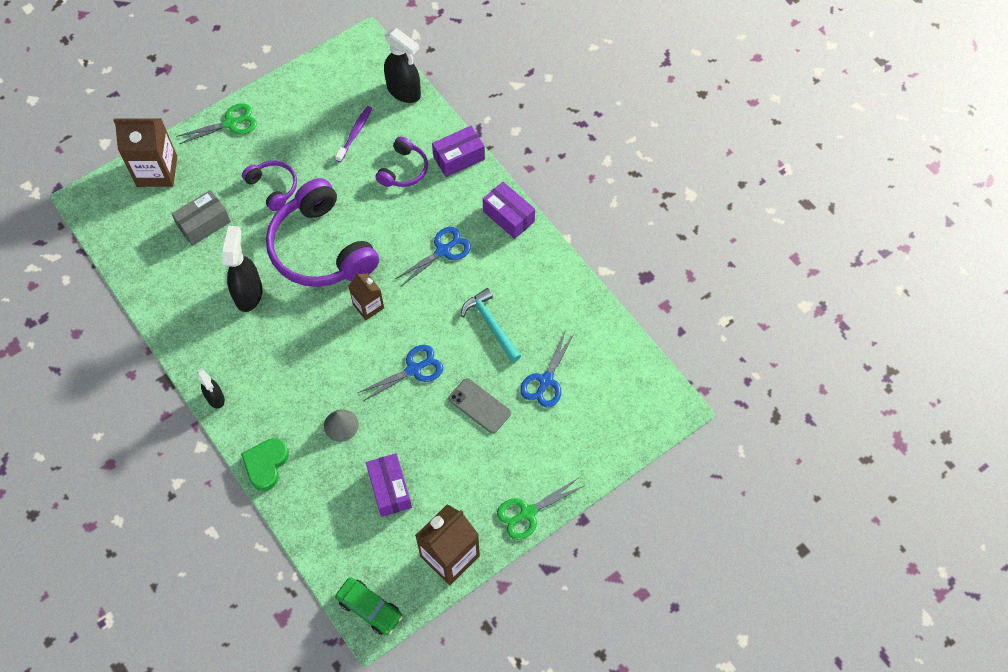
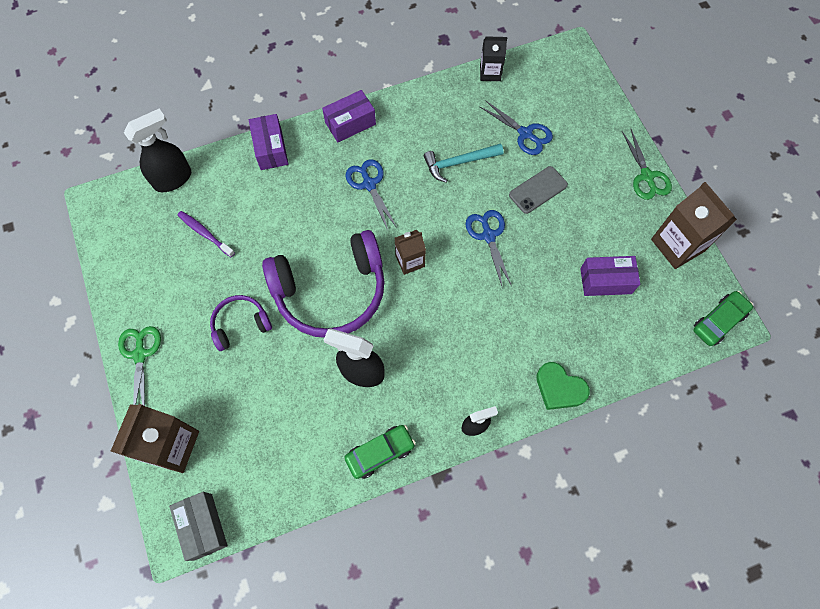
camera: 75 degrees left, 5 degrees up
(178, 327) = (380, 452): none -> green car
(204, 224) = (260, 404): grey box -> grey box (203, 526)
(341, 425) = (532, 310): grey cone -> none
(403, 170) = (266, 198): purple headphones -> none
(614, 330) = (490, 73): none -> black carton

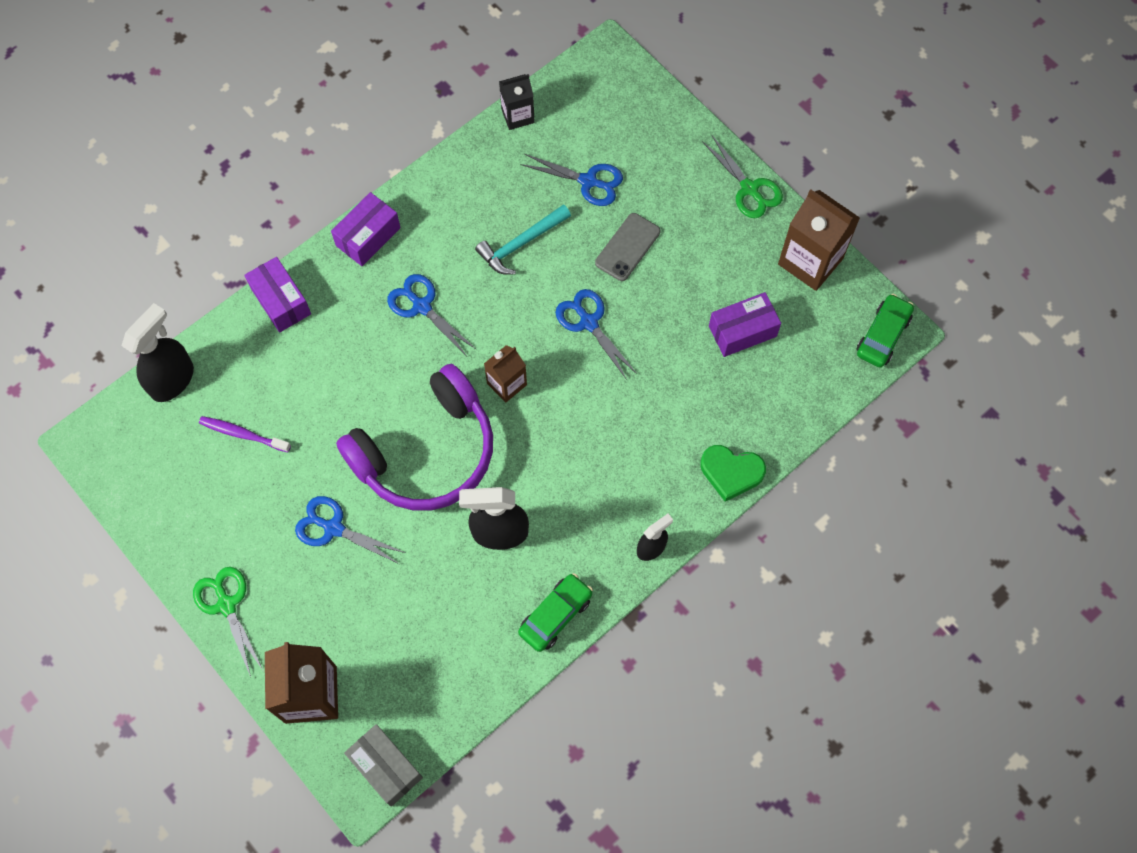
camera: 20 degrees left, 0 degrees up
(240, 324) = (333, 528): purple headphones -> blue scissors

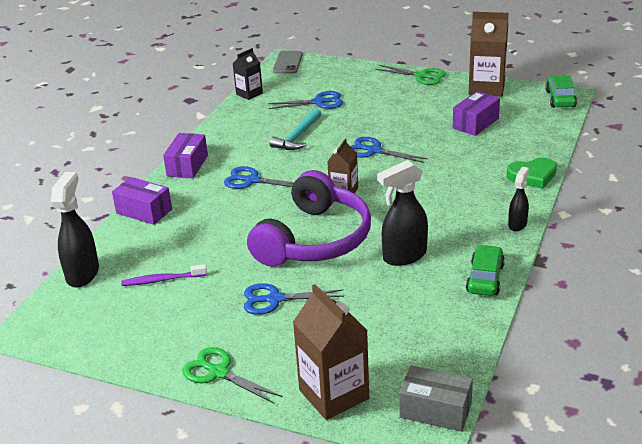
camera: 25 degrees left, 35 degrees down
(627, 247) = (369, 117): grey phone -> grey phone (288, 63)

